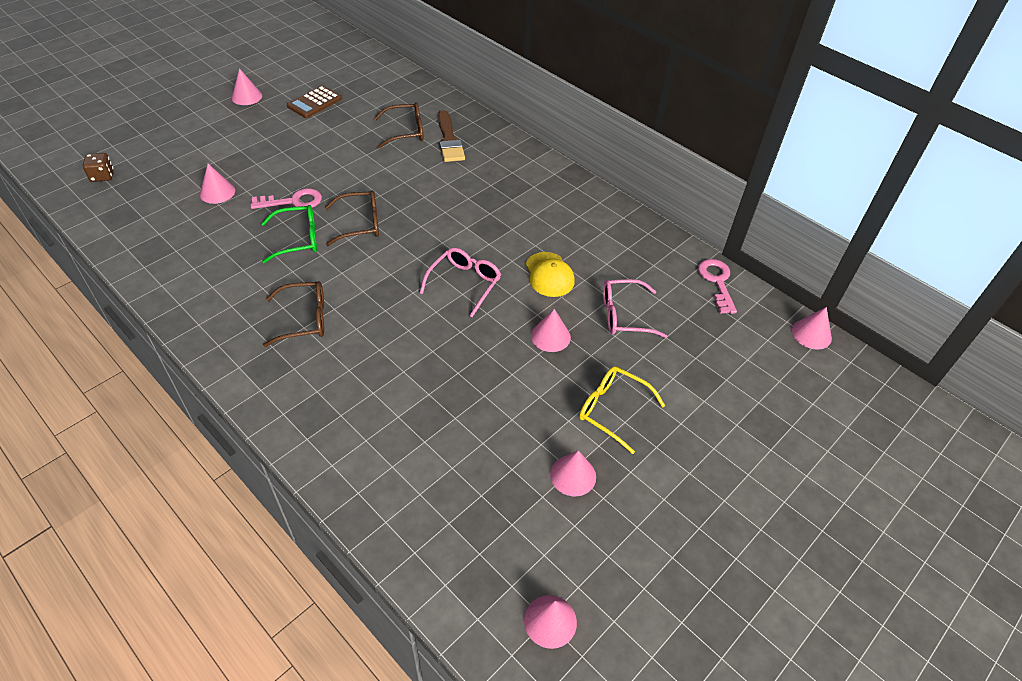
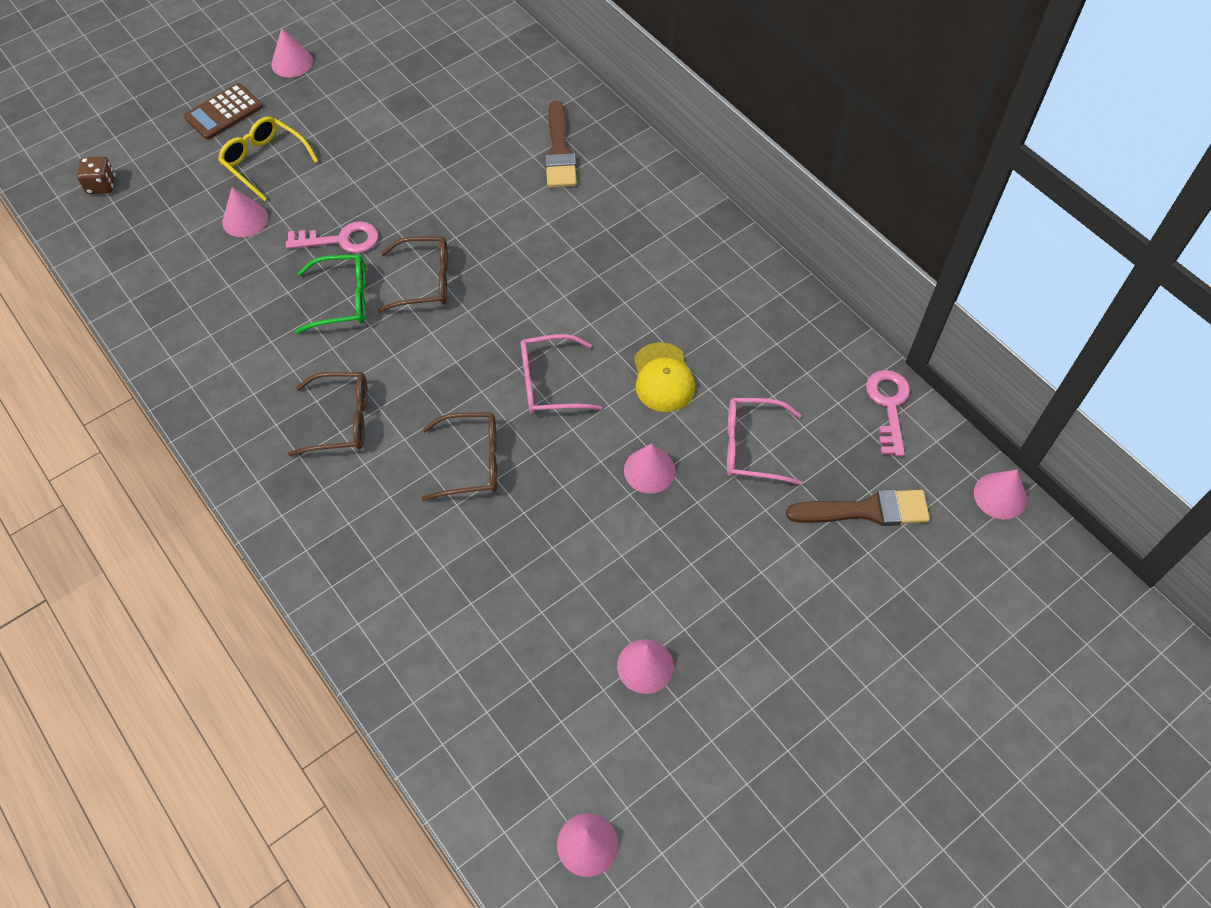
camera: 10 degrees right, 10 degrees up
(314, 102) = (382, 77): brown calculator -> brown calculator (223, 112)
(406, 131) = (501, 133): brown glasses -> brown glasses (472, 462)
(464, 283) = (549, 383): pink glasses -> pink glasses turned 135 degrees counterclockwise
(612, 410) = (710, 582): yellow glasses -> yellow glasses (264, 162)
(717, 351) = (865, 510): none -> brown brush

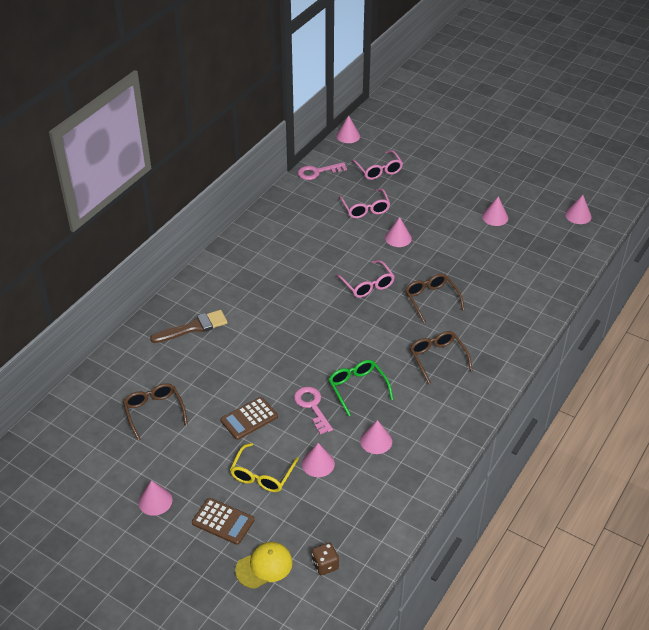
camera: 110 degrees left, 15 degrees down
(240, 291) = (376, 441): none -> pink cone
(361, 171) = (249, 418): none -> brown calculator
(425, 281) = (325, 356): brown glasses -> brown glasses (154, 412)
(663, 378) = (341, 246): yellow cap -> yellow cap (264, 566)
(865, 510) = (378, 170): brown brush -> pink glasses

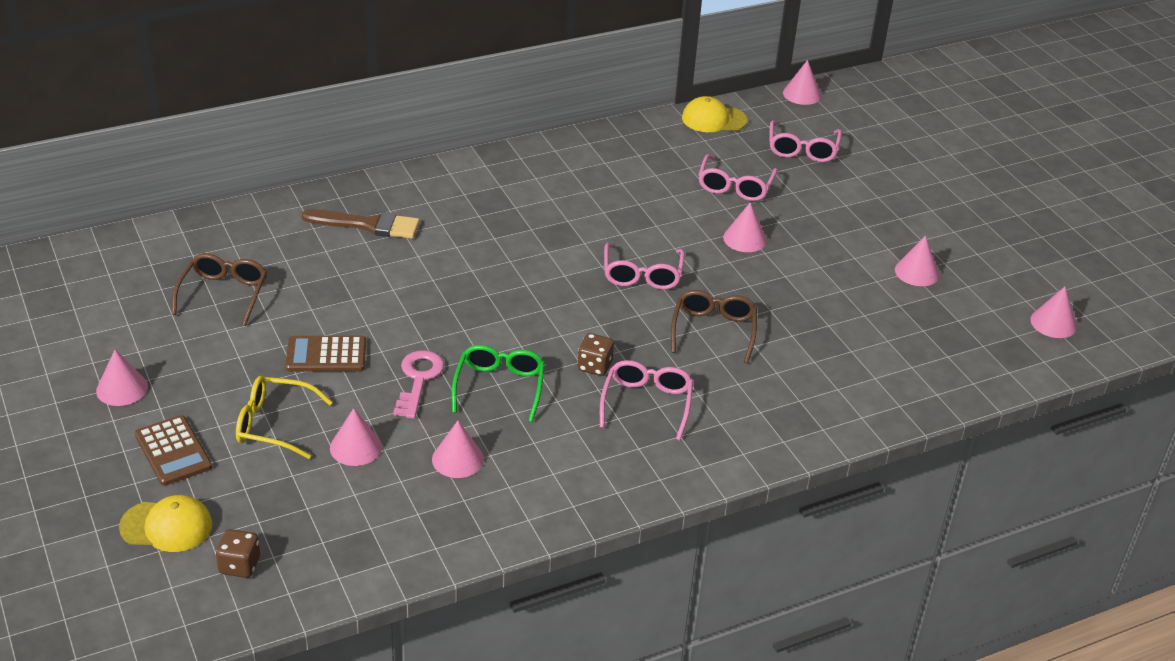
camera: 30 degrees right, 5 degrees down
(262, 475) = (274, 424): yellow glasses -> yellow glasses turned 45 degrees clockwise
(317, 172) = (713, 119): pink key -> yellow cap
(393, 350) = (594, 366): none -> brown dice
(437, 358) = (646, 403): brown glasses -> pink glasses

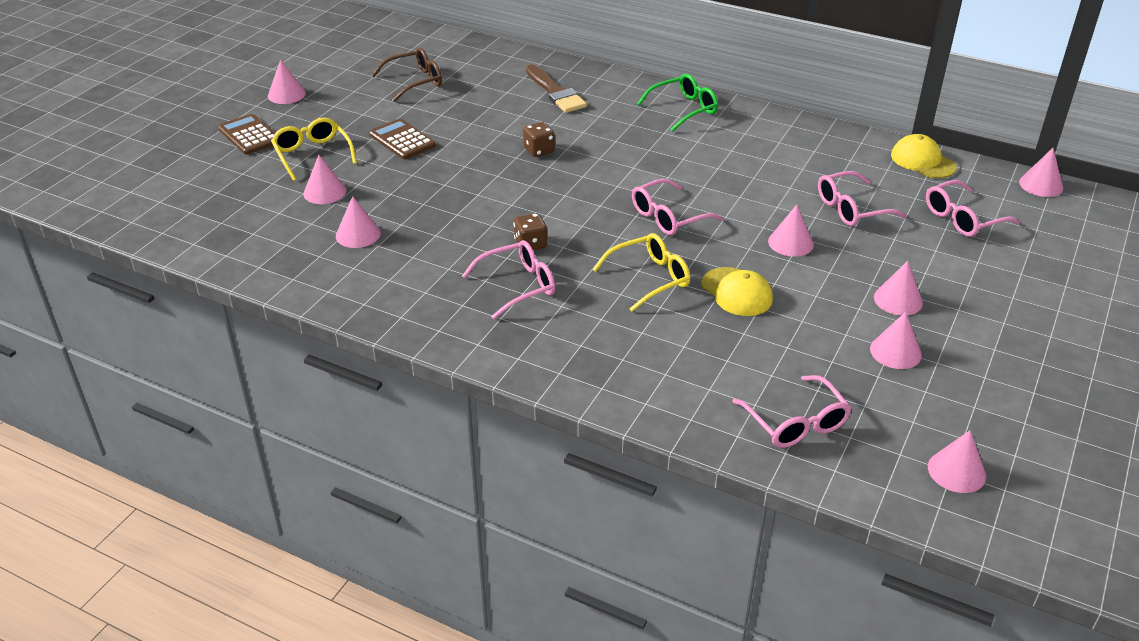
camera: 55 degrees right, 0 degrees up
(166, 526) = (181, 165): yellow cap -> yellow cap (737, 292)
(173, 451) = (249, 135): brown calculator -> brown calculator turned 120 degrees clockwise
(239, 565) = (170, 204): brown dice -> brown dice (539, 150)
(418, 379) = (421, 182): pink key -> none
(499, 387) = (454, 216): green glasses -> green glasses (684, 109)
(713, 330) = (649, 278): brown glasses -> yellow glasses
(863, 235) = (898, 300): none -> pink cone
(948, 360) = (795, 423): none -> pink glasses

